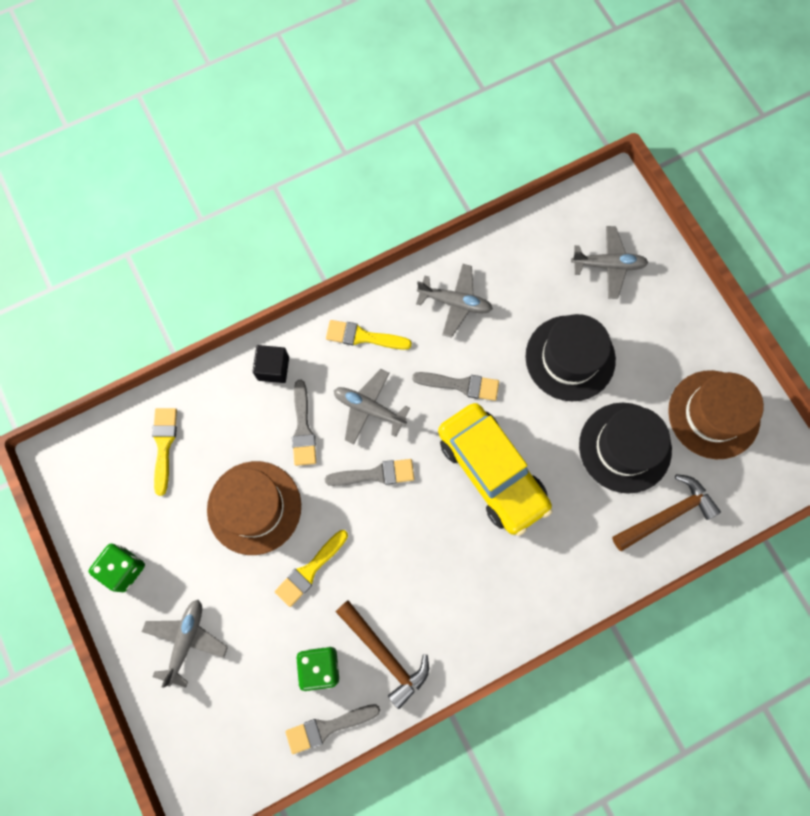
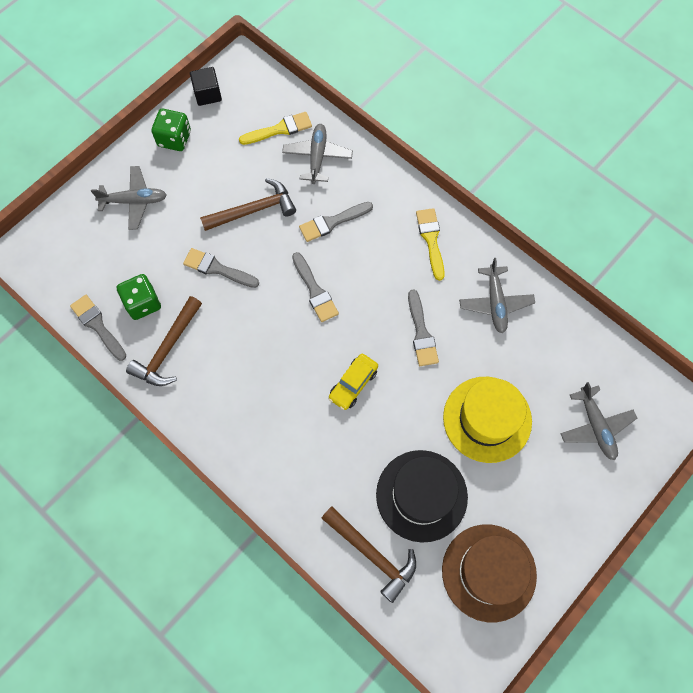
camera: 70 degrees right, 5 degrees down
(254, 507) = (253, 210): brown hat -> brown hammer
(273, 368) = (374, 182): black cube -> black cube (208, 94)
(310, 570) = (217, 269): yellow brush -> grey brush
(369, 409) = (369, 266): grey plane -> grey plane (317, 157)
(492, 471) = (353, 384): yellow car -> yellow car, size x0.48
(570, 358) = (487, 419): black hat -> yellow hat

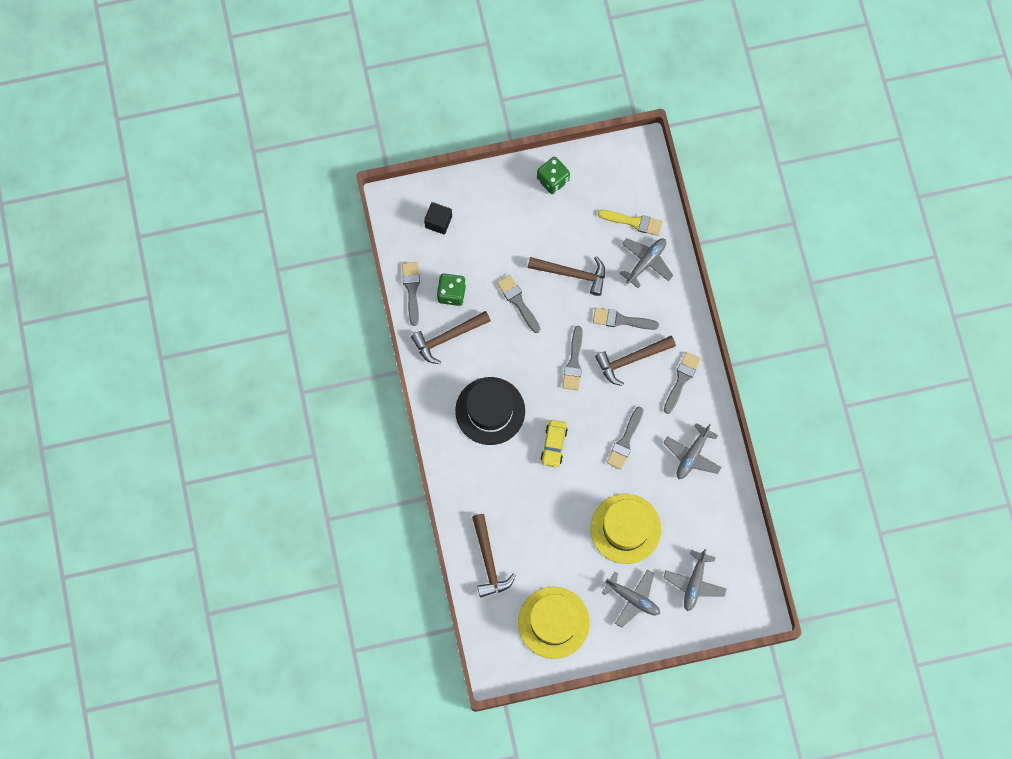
camera: 35 degrees right, 5 degrees up
(134, 201) = (493, 211): grey plane -> grey plane (633, 598)
(208, 94) = (600, 158): black cube -> black cube (438, 222)
(353, 384) = (554, 445): yellow car -> yellow car turned 60 degrees counterclockwise
(369, 252) = (631, 359): none -> brown hammer
(421, 495) = (546, 547): black hat -> black hat (490, 411)
(431, 240) = (681, 380): yellow brush -> grey brush
(489, 572) = (553, 622): brown hat -> yellow hat

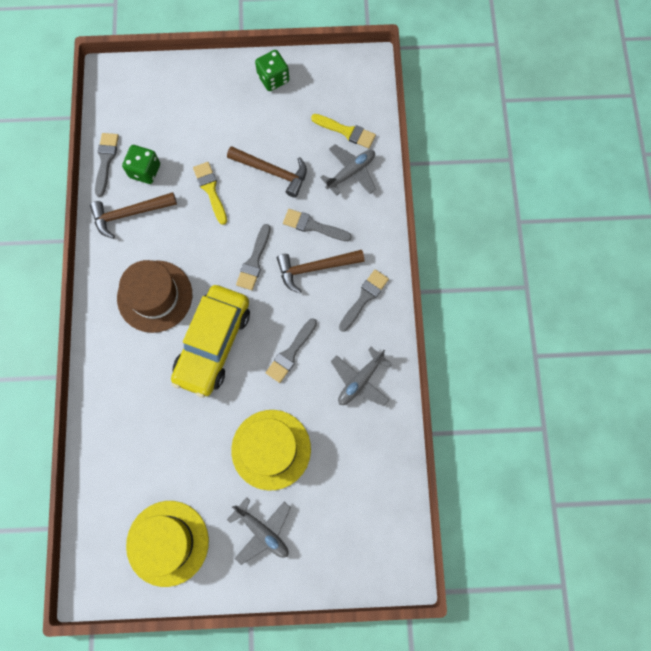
camera: 10 degrees right, 0 degrees up
(438, 222) = (149, 100): black cube -> none
(488, 561) = (113, 459): brown hammer -> none
(490, 411) = (155, 296): black hat -> brown hat
(518, 301) = (210, 190): grey brush -> yellow brush
(554, 445) = (213, 344): yellow car -> yellow car, size x2.09
(694, 583) = (335, 525): grey plane -> none

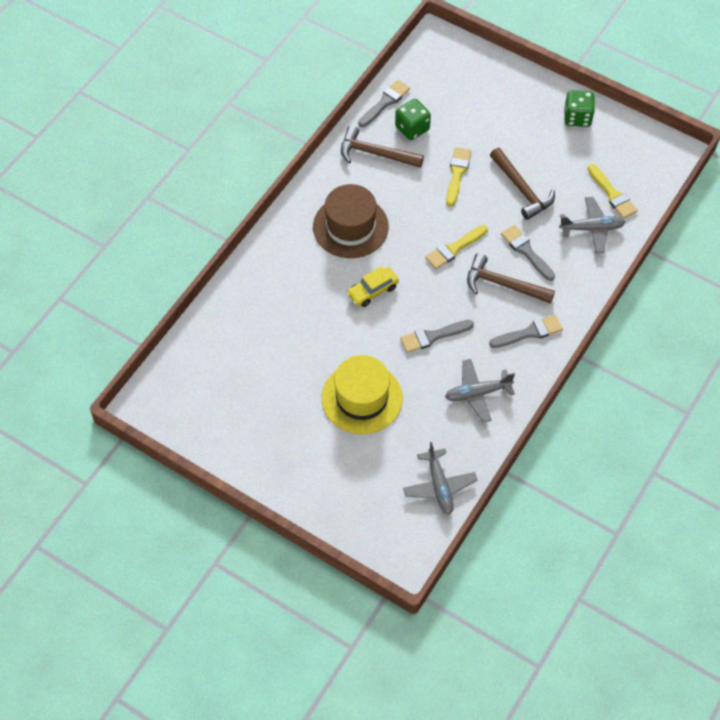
camera: 35 degrees right, 15 degrees down
(167, 543) = (227, 413): yellow hat -> none
(213, 344) = (372, 291): yellow car -> yellow car, size x0.48
(254, 261) = (454, 248): grey brush -> yellow brush
(262, 531) = (309, 453): grey plane -> grey plane (439, 486)

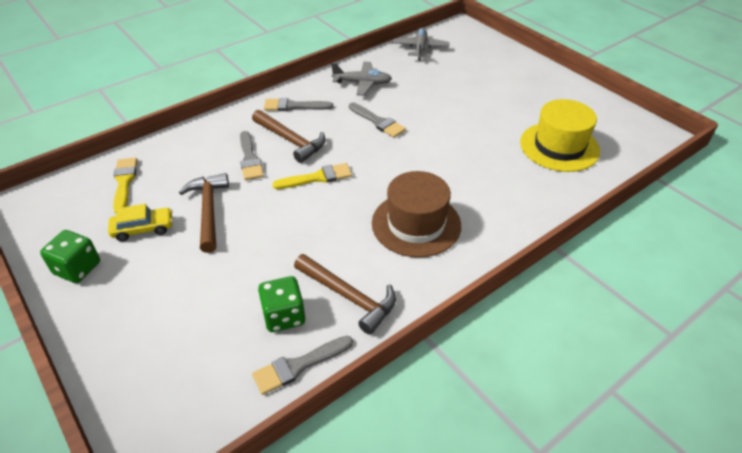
camera: 160 degrees left, 15 degrees down
(362, 398) = (459, 100): yellow hat -> yellow hat (559, 146)
(372, 291) = (417, 164): yellow car -> yellow car (143, 229)
(433, 336) = (378, 122): grey brush -> grey brush turned 45 degrees clockwise
(457, 173) = (265, 245): yellow brush -> none
(592, 228) = (173, 160): grey plane -> none

